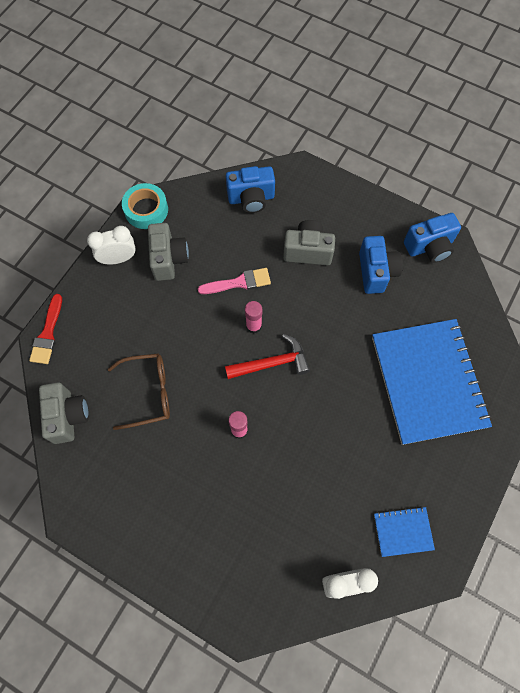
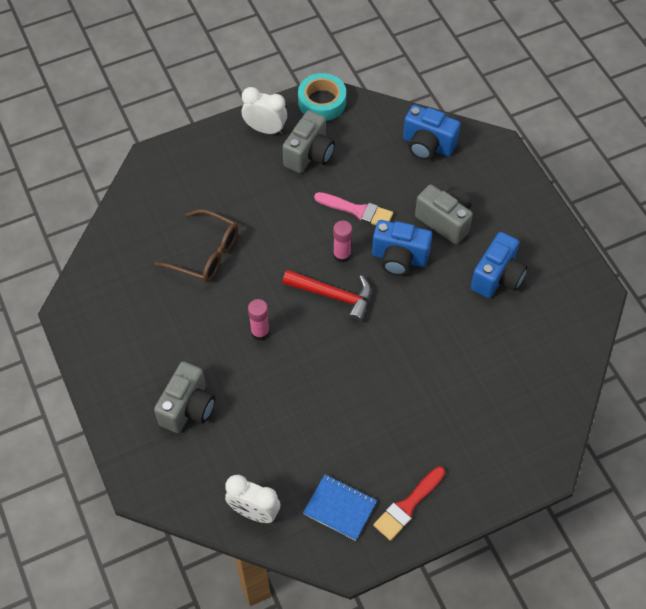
camera: 35 degrees right, 10 degrees down
(48, 333) = (158, 156): red brush -> red brush (408, 506)
(68, 416) = (125, 231): grey camera -> grey camera (188, 408)
(428, 382) = (469, 401): blue notebook -> none
(429, 247) = (571, 286): blue camera -> blue camera (399, 258)

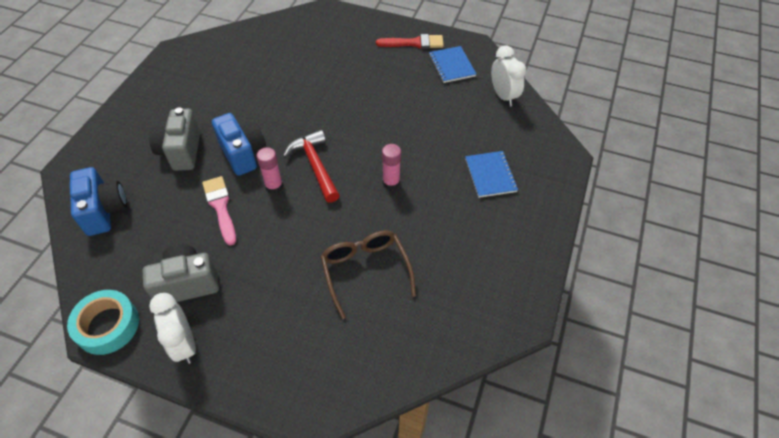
camera: 135 degrees left, 5 degrees down
(188, 408) = (490, 175): grey camera -> blue notebook
(497, 277) = (208, 97): blue camera -> none

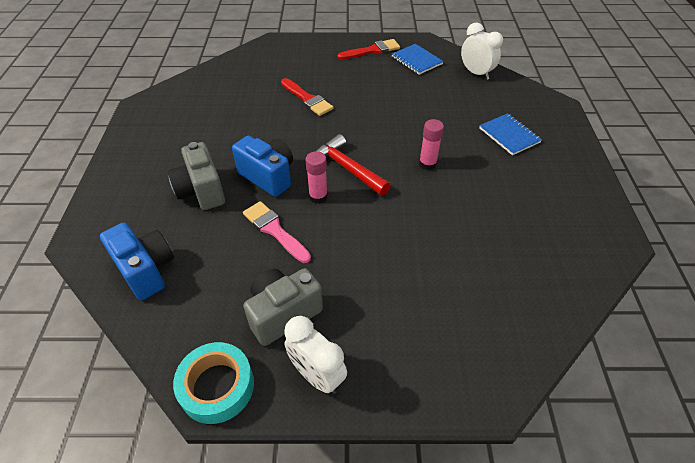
camera: 20 degrees left, 5 degrees down
(321, 82) = (307, 99): none -> red brush
(365, 271) = (455, 245): brown glasses -> none

